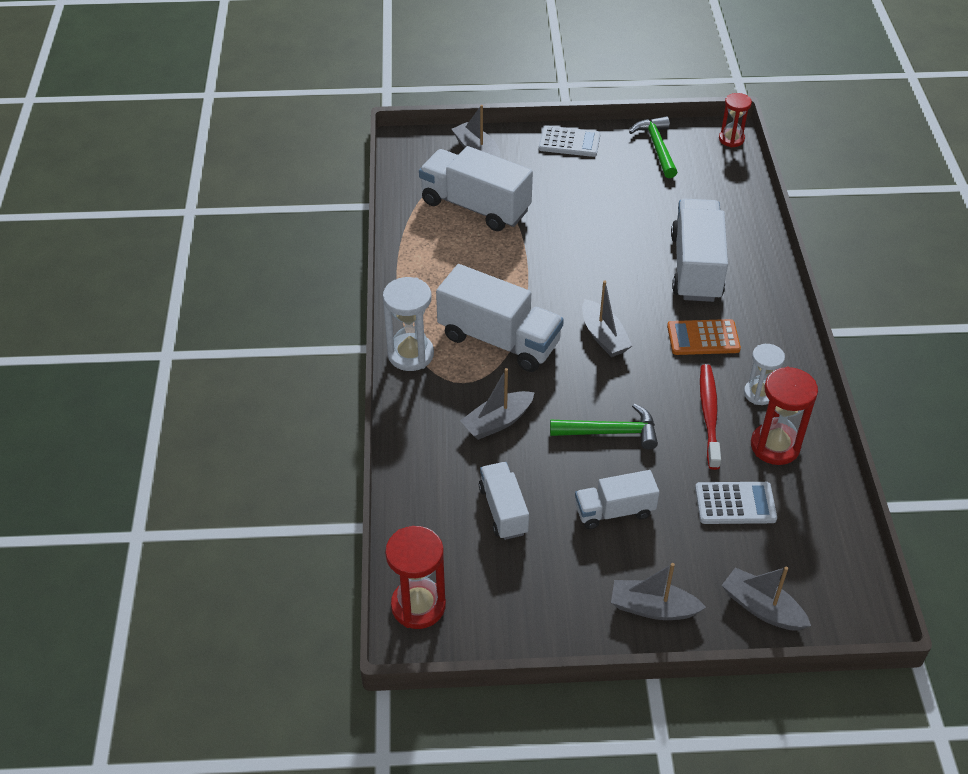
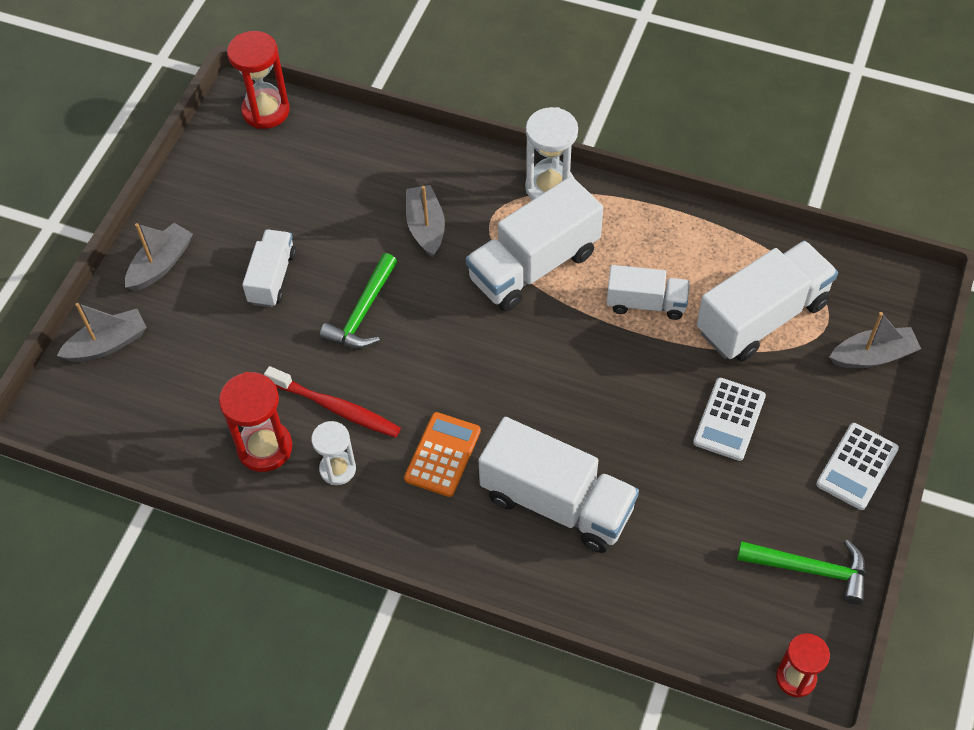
camera: 115 degrees right, 10 degrees up
(503, 510) = (323, 197): white truck -> white truck (646, 303)
(604, 337) = (492, 360): grey boat -> none
(735, 503) = (221, 377): white calculator -> white calculator (729, 419)

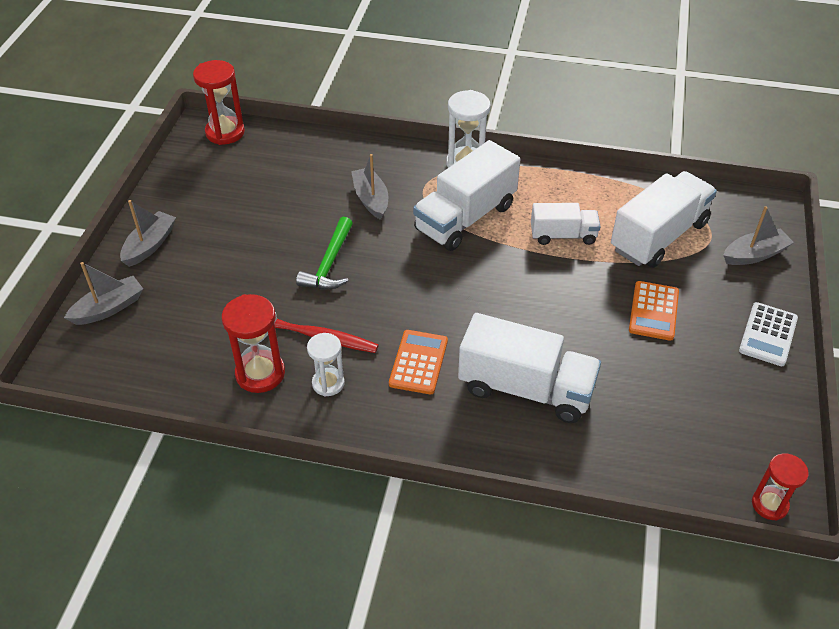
camera: 10 degrees left, 10 degrees down
(272, 278) = (248, 246): white truck -> none
(729, 419) = (653, 311): white calculator -> orange calculator
(810, 569) = (755, 416): green hammer -> none

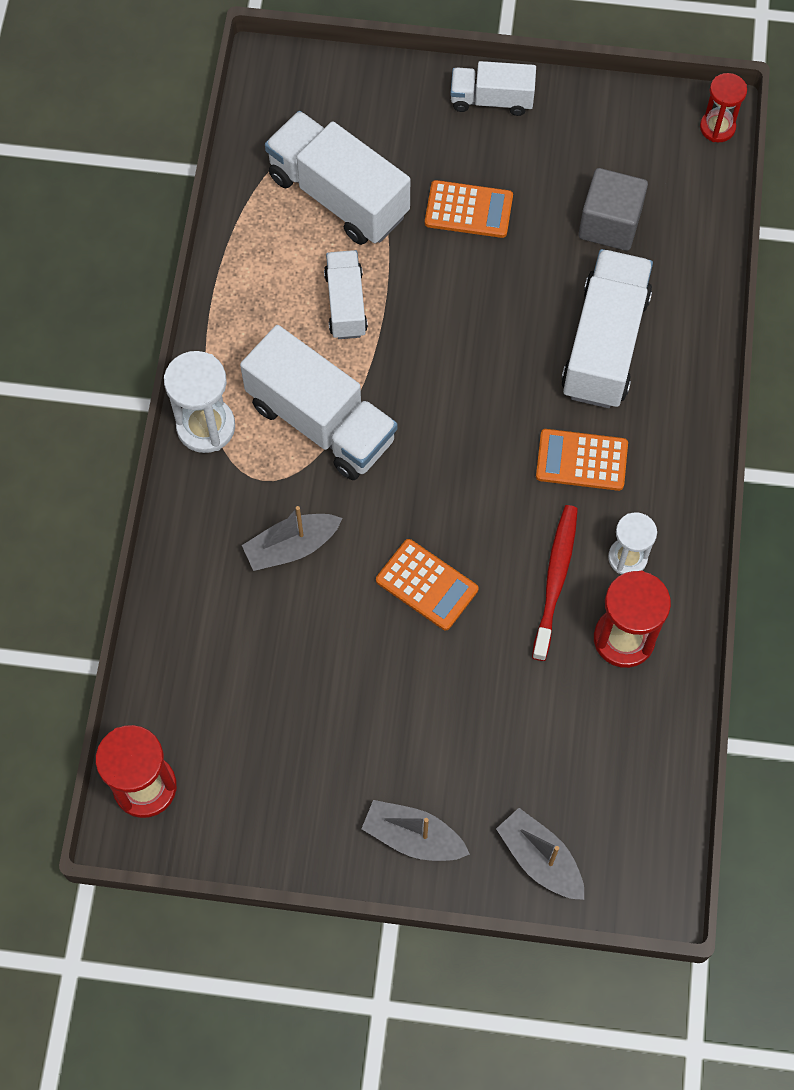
camera: 95 degrees left, 20 degrees up
(329, 264) = (427, 585): green hammer -> orange calculator
(648, 405) = (609, 224): none -> grey cube
(754, 254) = (362, 97): grey boat -> none
(768, 334) = (491, 100): white calculator -> white truck

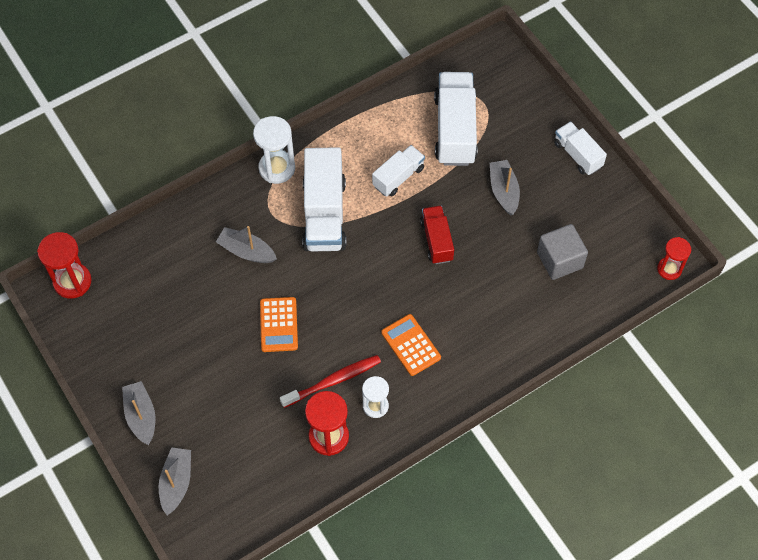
camera: 50 degrees right, 5 degrees down
(468, 210) = (503, 191): orange calculator -> grey boat
(469, 329) = (436, 240): none -> red truck
(604, 345) = (487, 308): white truck -> none

